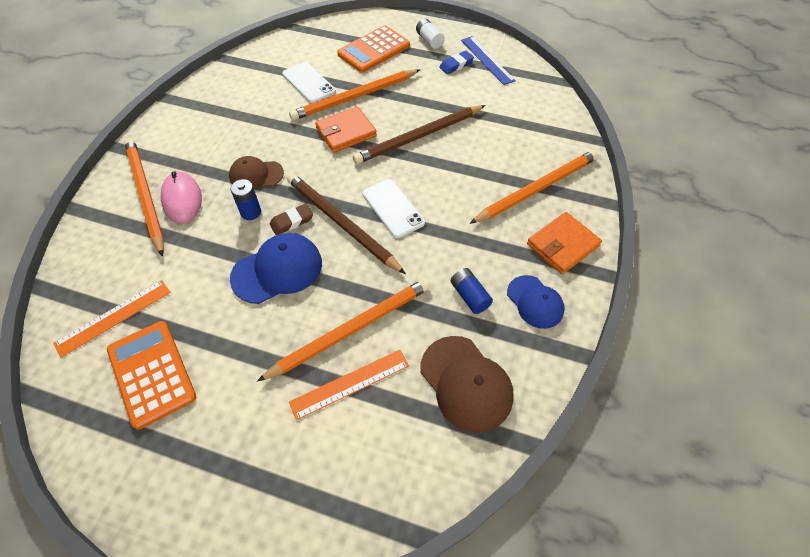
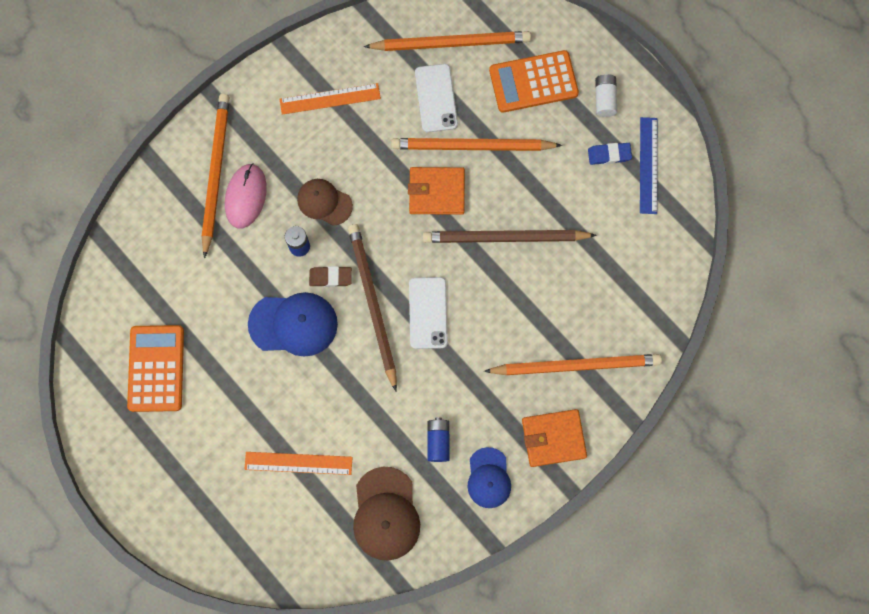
camera: 30 degrees right, 20 degrees up
(114, 317) = (145, 298): orange ruler -> orange ruler (330, 99)
(352, 329) = (325, 417): orange pencil -> orange pencil (451, 43)

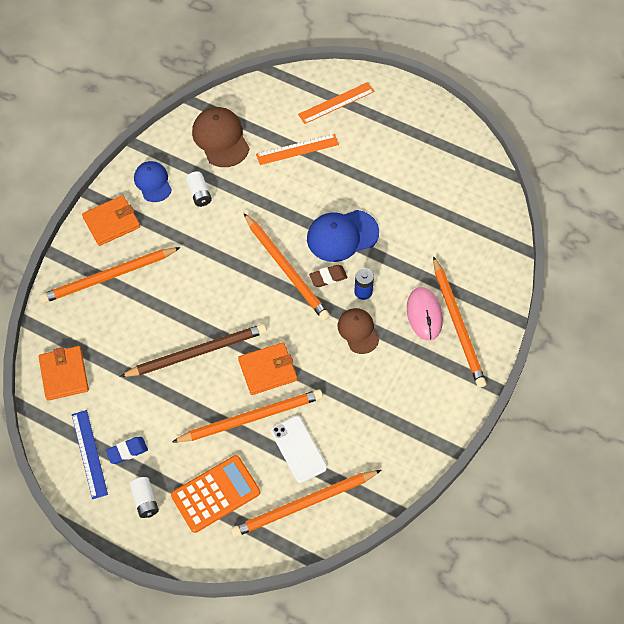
camera: 160 degrees right, 15 degrees down
(156, 368) = (431, 175): orange calculator -> none
(324, 202) = (358, 331): brown cap -> brown cap turned 120 degrees counterclockwise
(330, 99) = (391, 417): orange ruler -> orange ruler (336, 103)
(372, 304) = (286, 269): brown pencil -> orange pencil
(428, 313) = (240, 277): white phone -> none
(438, 441) = (199, 194): blue battery -> white battery
(654, 262) = (64, 374): none -> orange wallet

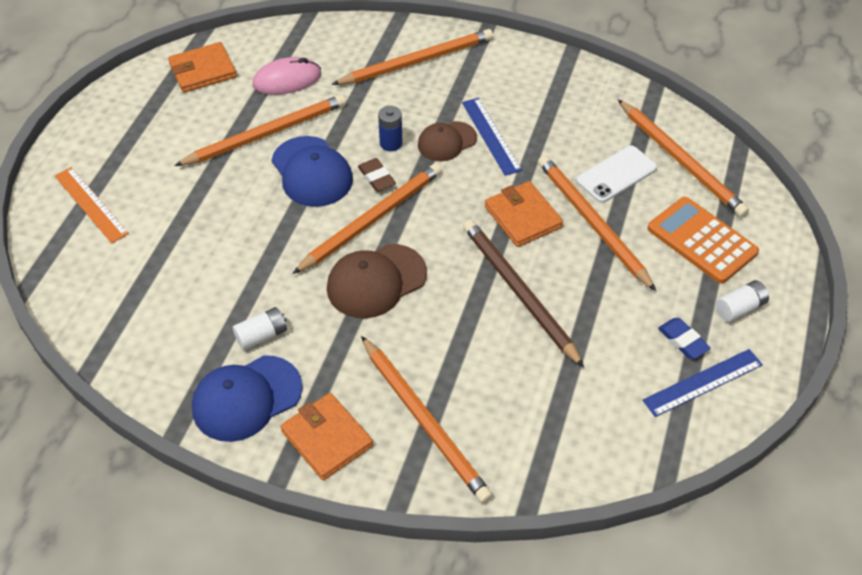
camera: 100 degrees left, 10 degrees down
(64, 374) = (598, 441): orange wallet -> orange wallet (203, 71)
(153, 182) = (246, 398): blue cap -> blue cap, size x1.52
(220, 138) = (158, 327): brown cap -> brown cap (376, 281)
(297, 149) = (174, 235): orange ruler -> none
(359, 364) = (491, 136): none -> blue ruler
(388, 210) = (266, 134): none -> orange pencil
(424, 314) = (410, 89): pink mouse -> pink mouse (287, 79)

